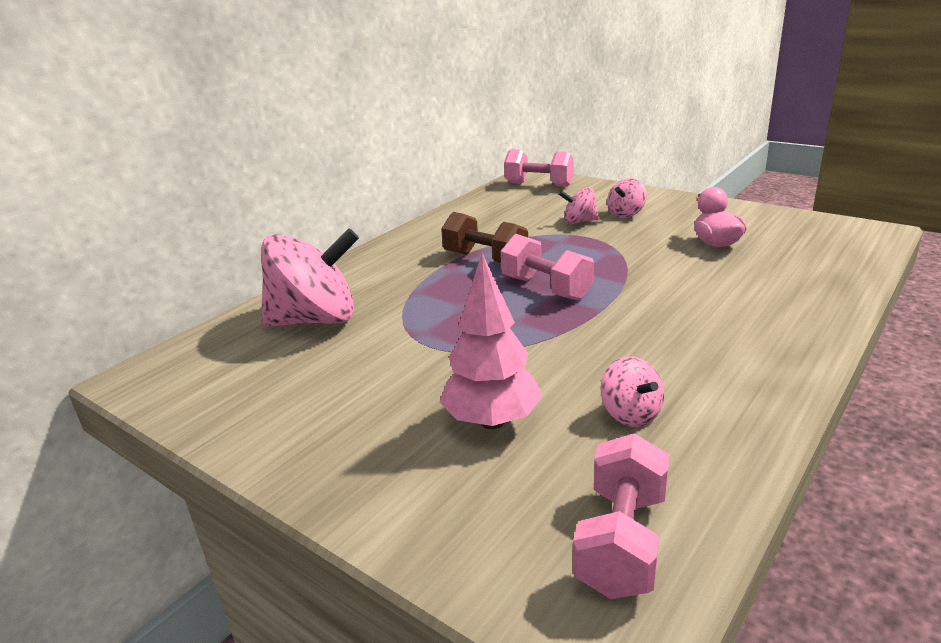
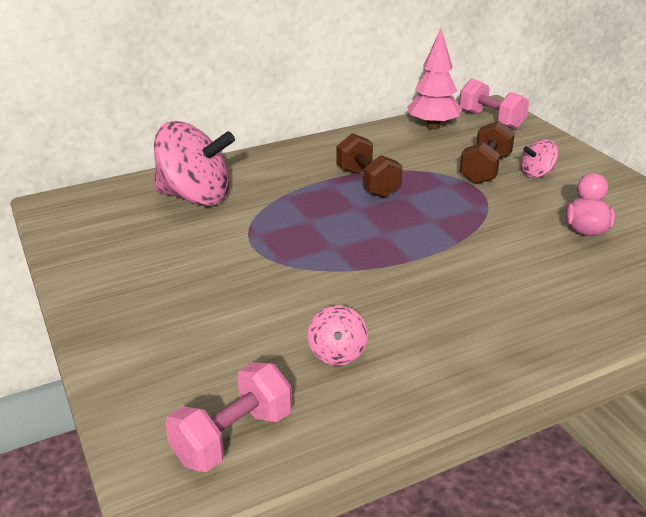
camera: 25 degrees right, 5 degrees up
(492, 421) = (237, 321): pink tree -> pink tree (433, 127)
(546, 288) = (388, 226): pink dumbbell -> none
(579, 222) = (485, 169): pink spinning top -> brown dumbbell

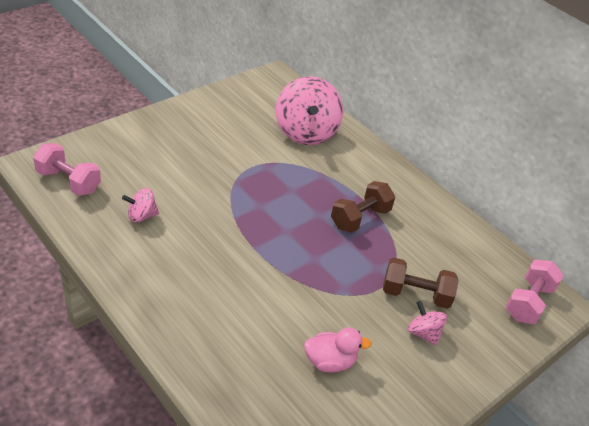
camera: 70 degrees right, 10 degrees up
(433, 127) = (487, 257): pink tree -> none

